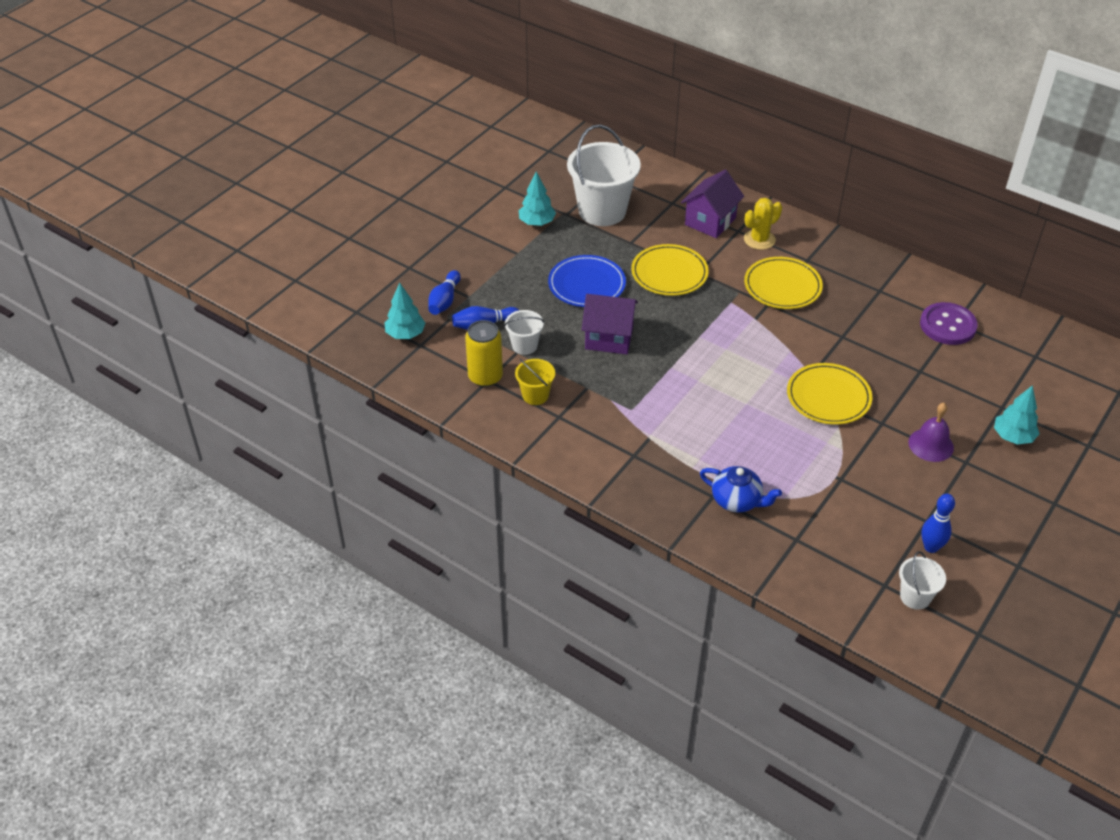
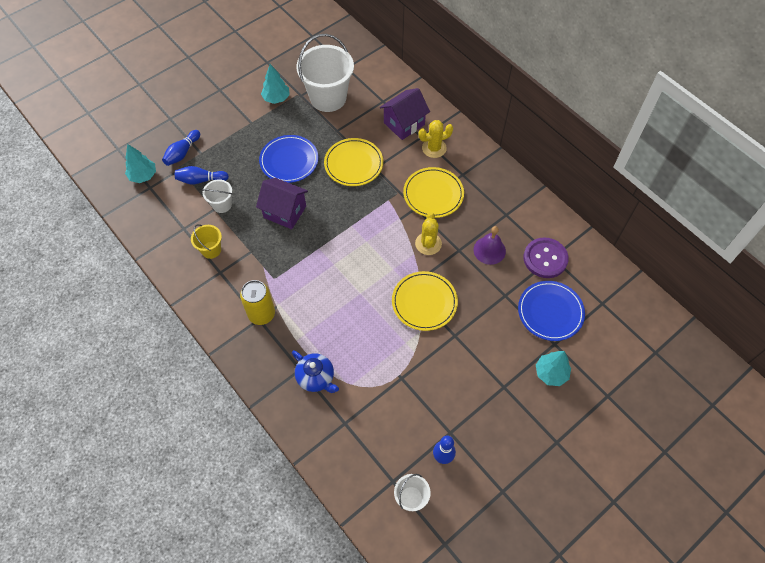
camera: 15 degrees right, 15 degrees up
(485, 377) = (183, 225): yellow can -> yellow can (261, 314)
(802, 337) = (428, 244): none -> yellow cactus
(931, 445) = (483, 364): purple bell -> purple bell (489, 250)
(981, 377) = (550, 312): none -> blue plate

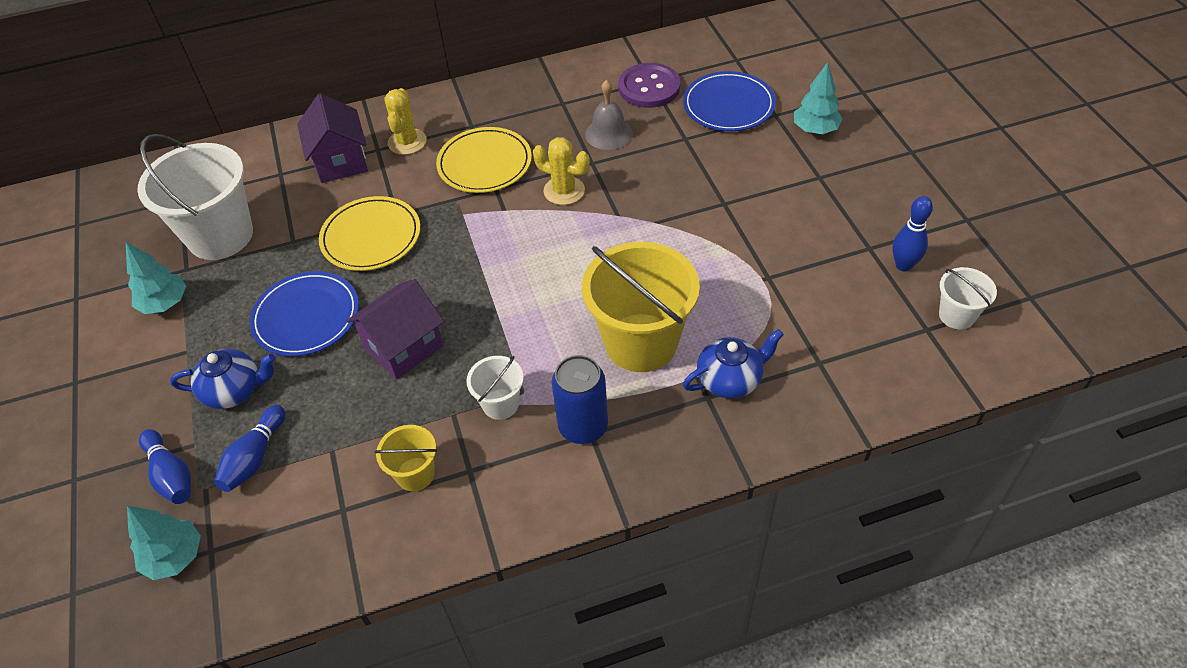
camera: 65 degrees left, 10 degrees down
(222, 205) = (330, 435): white bucket -> white bucket (500, 404)
(235, 153) = (234, 390): none -> blue teapot
(261, 314) = (583, 426): yellow can -> blue can
(326, 323) = (641, 342): none -> yellow bucket
(424, 302) = (657, 220): yellow plate -> none
(489, 250) = (608, 133): purple bell -> grey bell

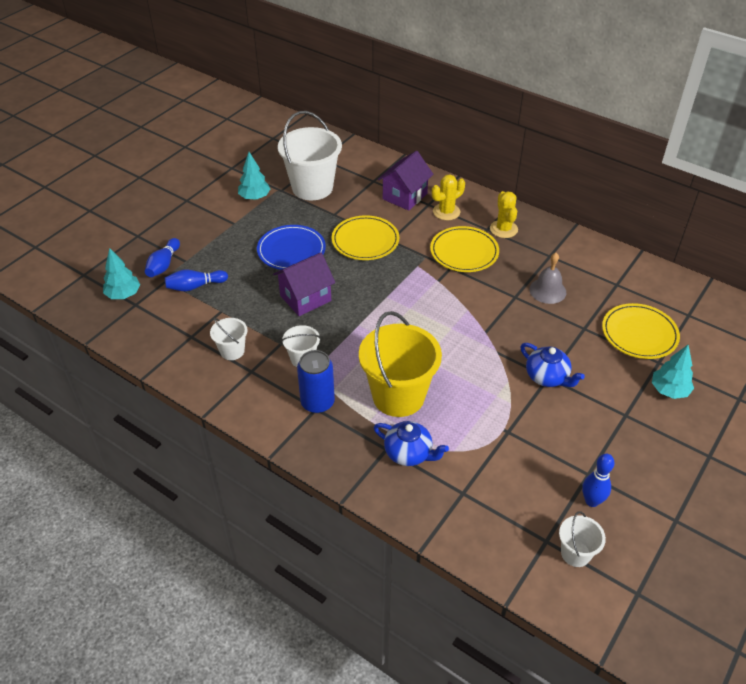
camera: 50 degrees right, 5 degrees down
(234, 390) = (226, 254): blue teapot -> blue teapot (547, 377)
(404, 347) = (305, 298): purple house -> purple house turned 45 degrees counterclockwise
(415, 474) = (232, 351): yellow bucket -> white bucket
(564, 191) = (479, 297): yellow cactus -> yellow cactus (503, 229)
(649, 87) = (609, 287): purple button -> none
(728, 105) = (639, 333): blue plate -> yellow plate

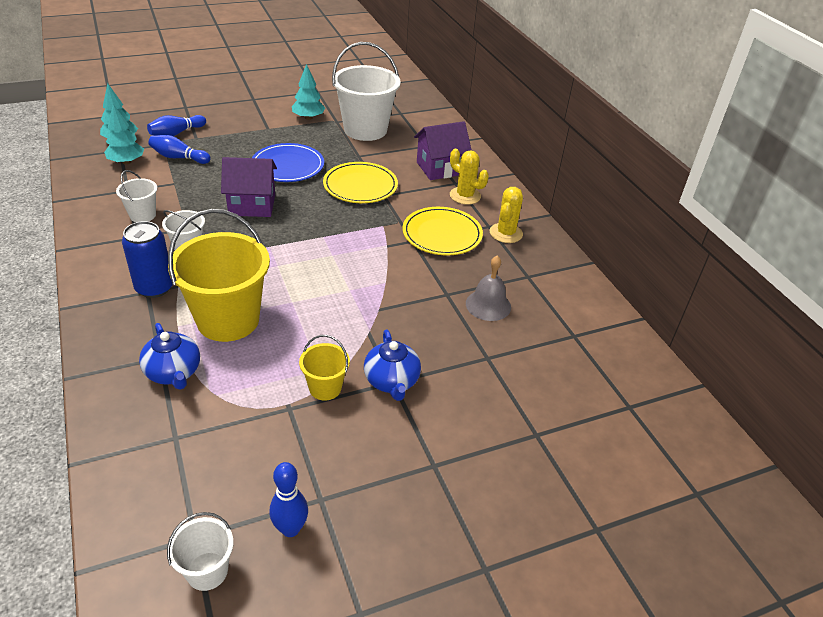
camera: 30 degrees right, 5 degrees down
(446, 212) = (465, 196): yellow cactus -> yellow cactus turned 45 degrees clockwise
(514, 405) = (325, 388): none -> yellow bucket
(639, 333) = (545, 394): yellow plate -> none
(669, 390) = (515, 470): turquoise tree -> turquoise tree (126, 162)

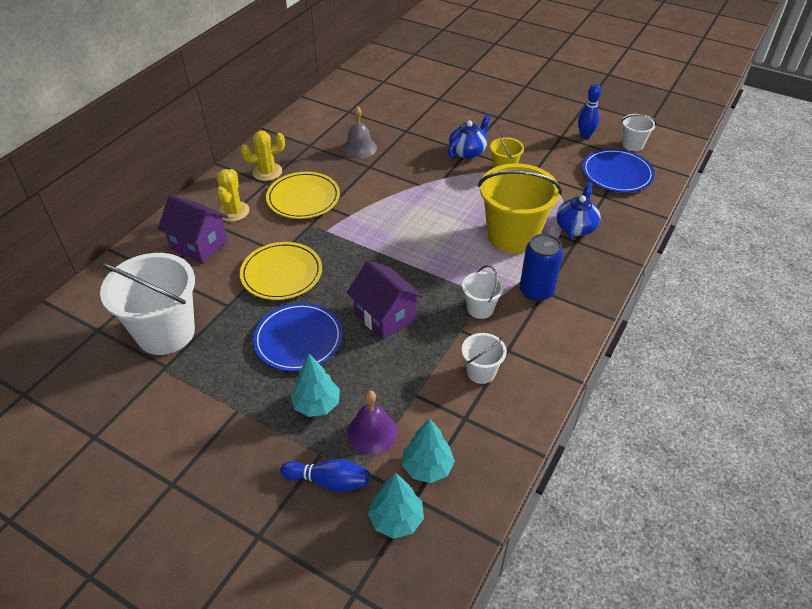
camera: 125 degrees left, 5 degrees up
(179, 157) = (372, 432): blue bowling pin -> purple bell
(187, 489) = (617, 173): none -> blue plate
(308, 118) = (178, 395): turquoise tree -> turquoise tree (316, 404)

